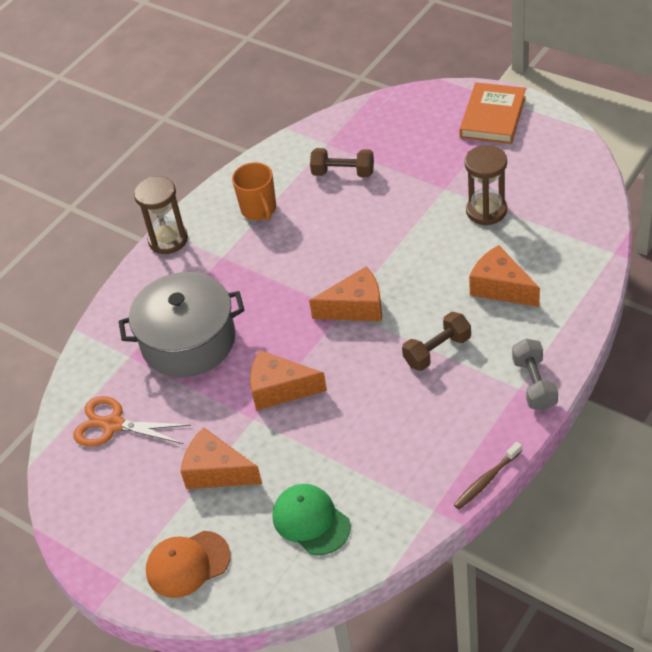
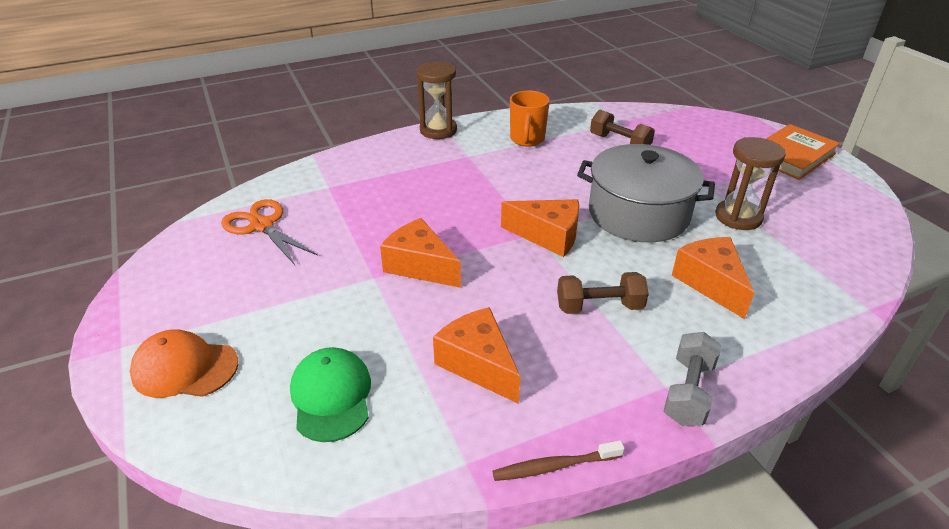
camera: 25 degrees right, 10 degrees down
(188, 341) = (383, 197): grey pot -> grey pot (638, 214)
(216, 472) = (298, 303): orange cheese -> orange cheese (478, 364)

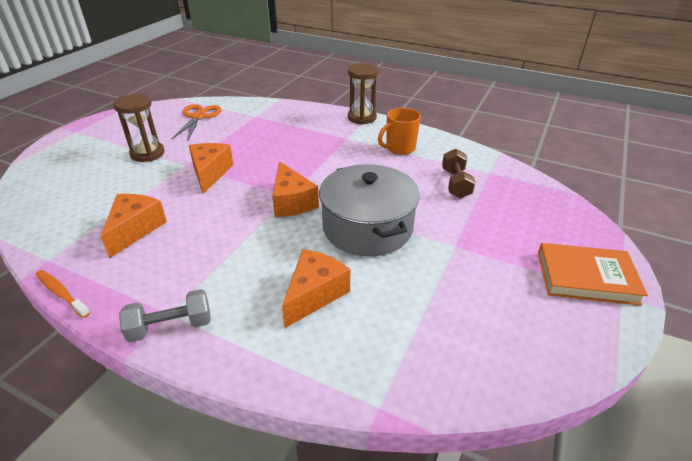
camera: 50 degrees right, 0 degrees up
(185, 368) = (71, 152): orange cap -> none
(331, 396) = (76, 196): green cap -> none
(554, 466) = (61, 293): brown toothbrush -> orange toothbrush
(599, 306) = (233, 252): brown dumbbell -> none
(738, 217) = (429, 278): brown hourglass -> brown hourglass (147, 153)

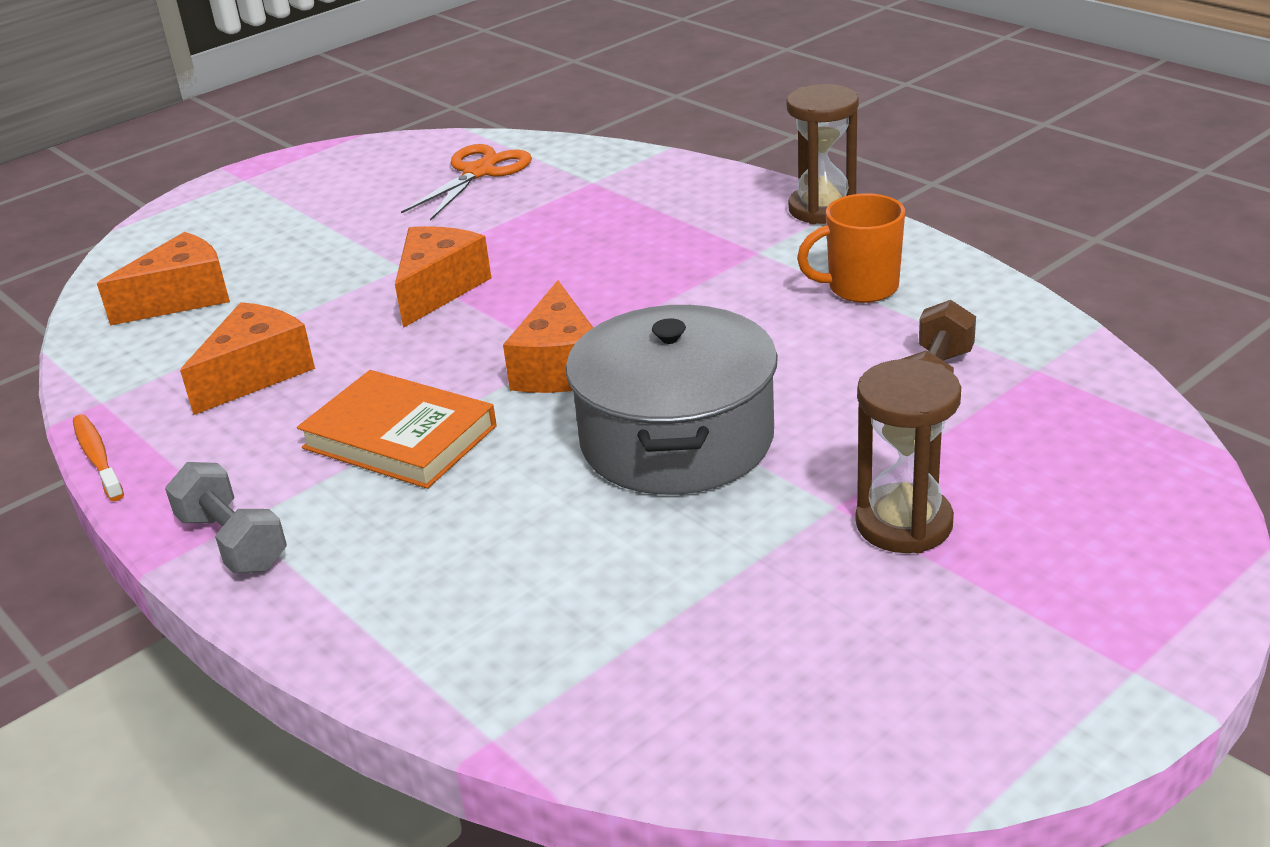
camera: 25 degrees right, 5 degrees down
(147, 153) = (346, 237): brown hourglass -> brown hourglass (904, 523)
(171, 327) = (232, 542): grey dumbbell -> grey dumbbell turned 45 degrees clockwise
(314, 294) = (497, 539): orange cheese -> orange cheese (182, 298)
(586, 277) = (1083, 619): orange book -> orange book (400, 437)

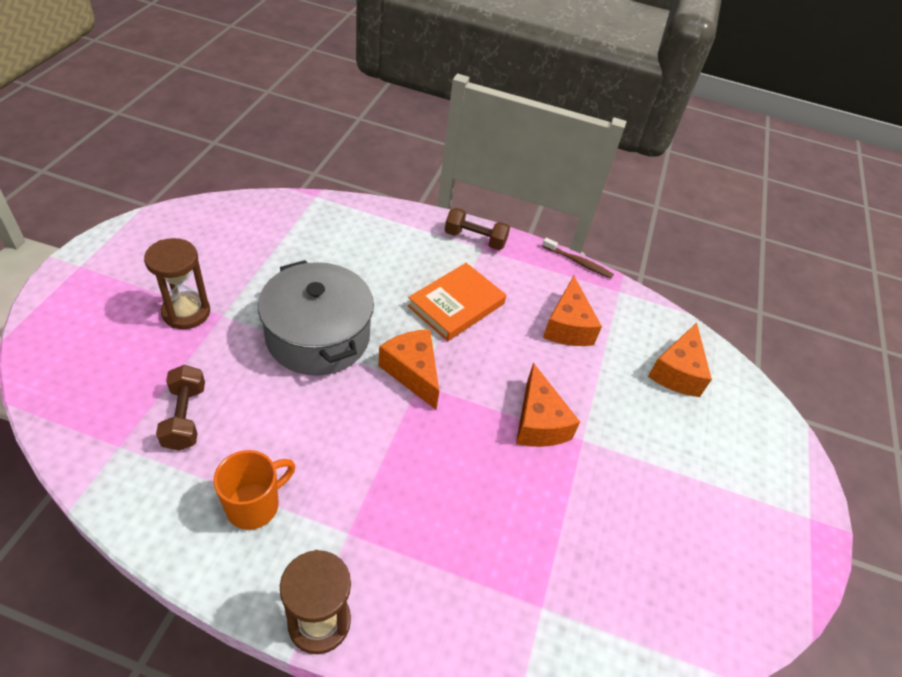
camera: 140 degrees right, 15 degrees up
(97, 458) = (578, 262): orange toothbrush -> brown toothbrush
(232, 542) = (475, 239): grey dumbbell -> brown dumbbell
(400, 437) = (456, 305): orange book -> orange book turned 45 degrees counterclockwise
(478, 172) = (647, 591): orange scissors -> none

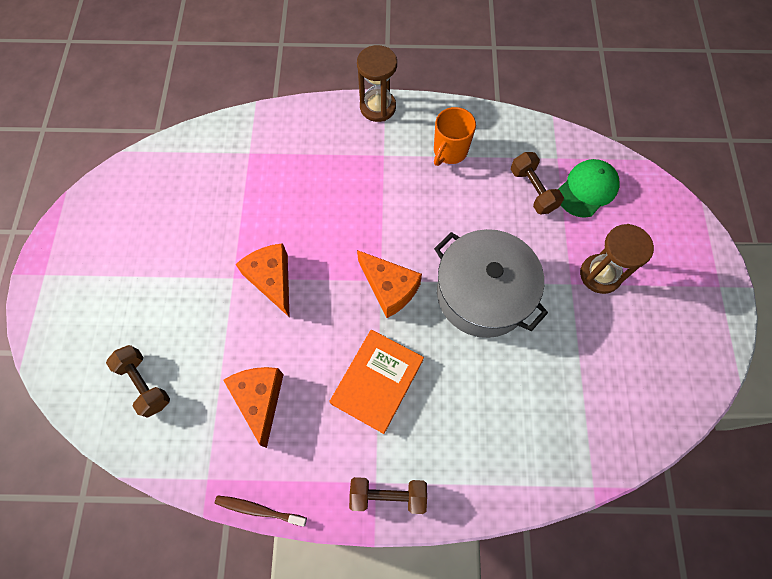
camera: 170 degrees right, 20 degrees up
(119, 395) = (587, 189): none -> green cap
(677, 372) = (145, 384): orange cheese -> brown dumbbell

